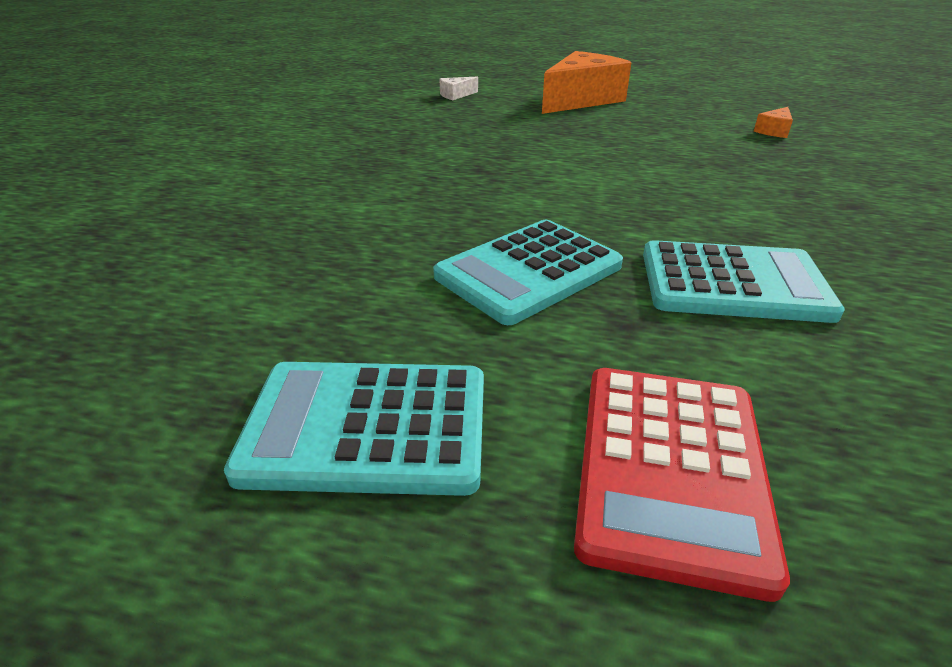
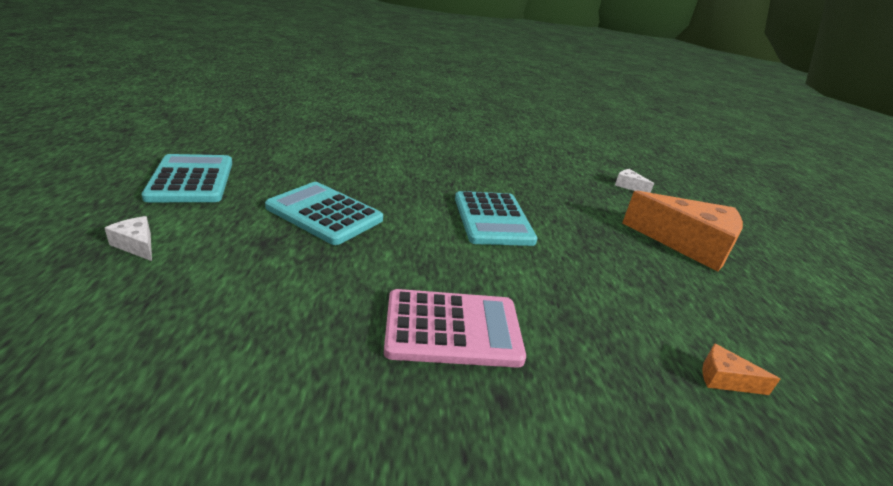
camera: 70 degrees right, 5 degrees down
(670, 469) = (136, 245): red calculator -> white cheese
(733, 283) = (316, 289): turquoise calculator -> turquoise calculator (493, 219)
(769, 213) = (453, 329): none -> pink calculator

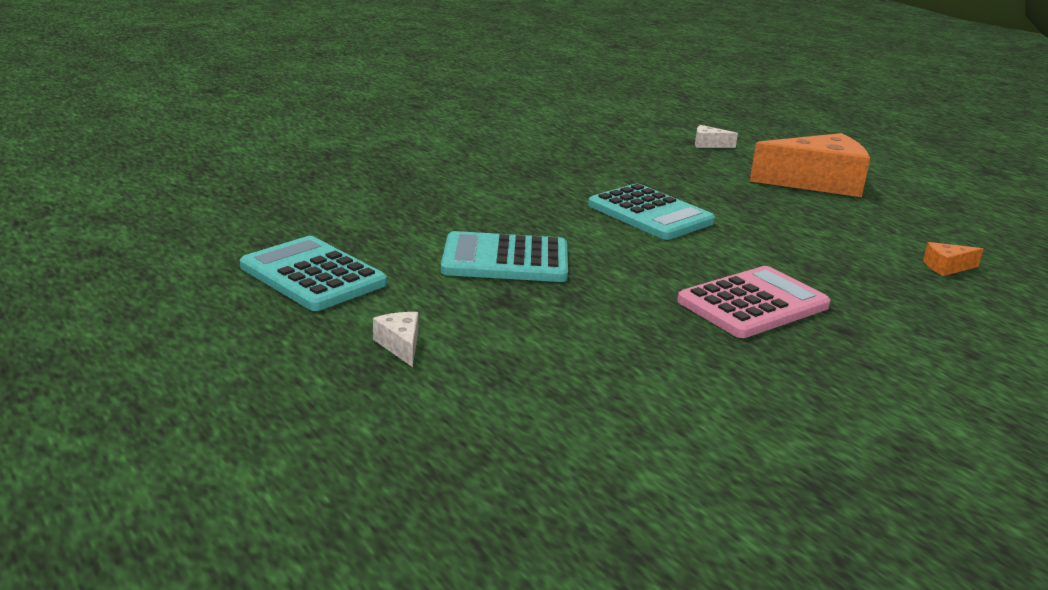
camera: 30 degrees left, 5 degrees down
(136, 245) = (400, 345): white cheese -> white cheese turned 60 degrees clockwise

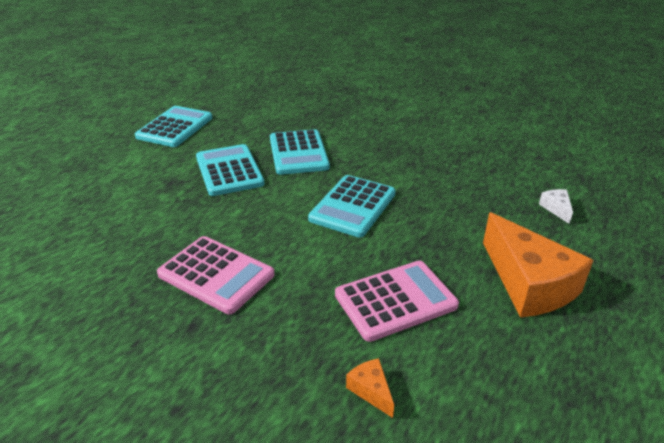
camera: 70 degrees right, 10 degrees up
(400, 345) = (106, 167): white cheese -> none
(495, 214) = (298, 153): none -> turquoise calculator
(826, 232) = (395, 300): none -> pink calculator

